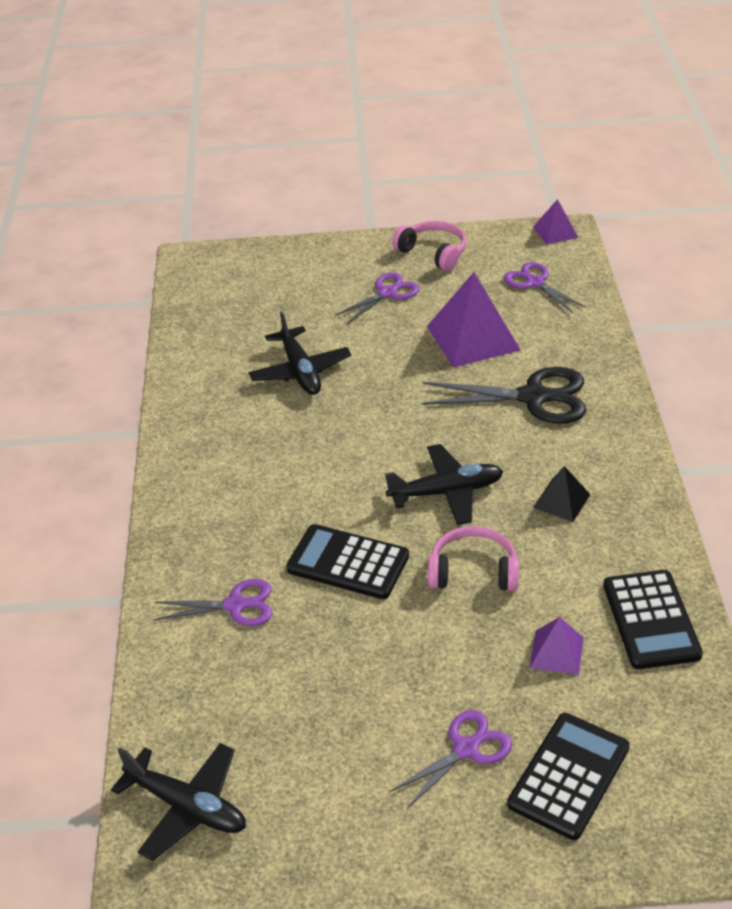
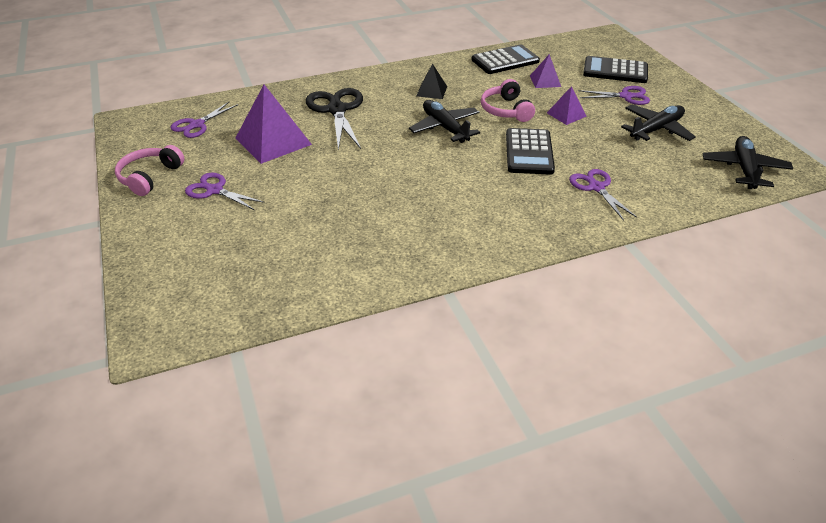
camera: 110 degrees left, 0 degrees up
(300, 371) = (336, 214): black plane -> black plane (656, 129)
(466, 749) = (625, 96): purple scissors -> purple scissors turned 150 degrees clockwise
(555, 232) = (122, 124): purple pyramid -> purple pyramid (566, 114)

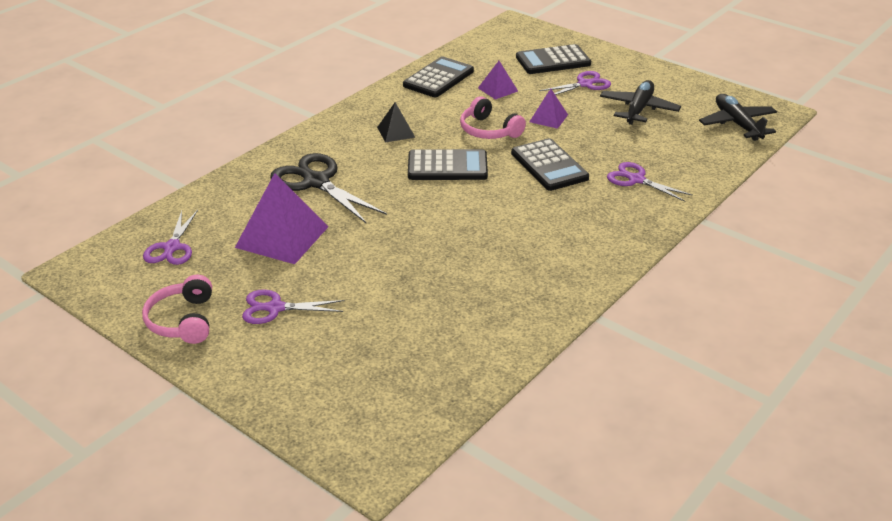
camera: 30 degrees left, 5 degrees down
(445, 128) = (447, 166): black plane -> black calculator

